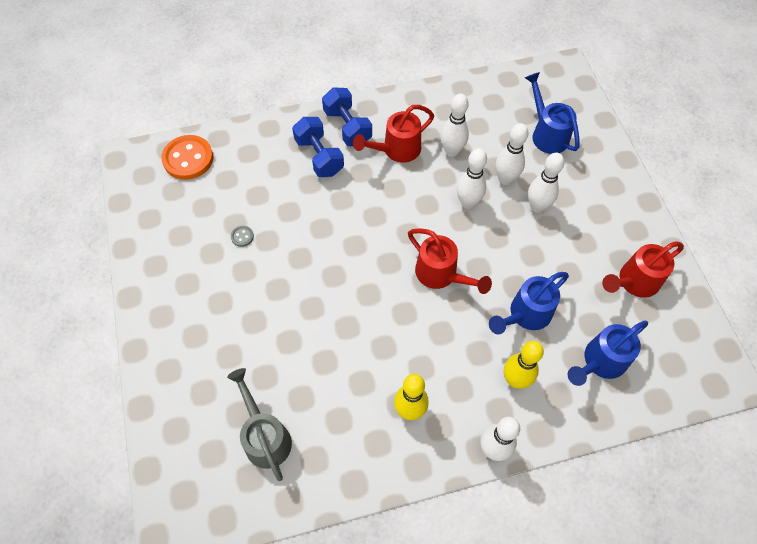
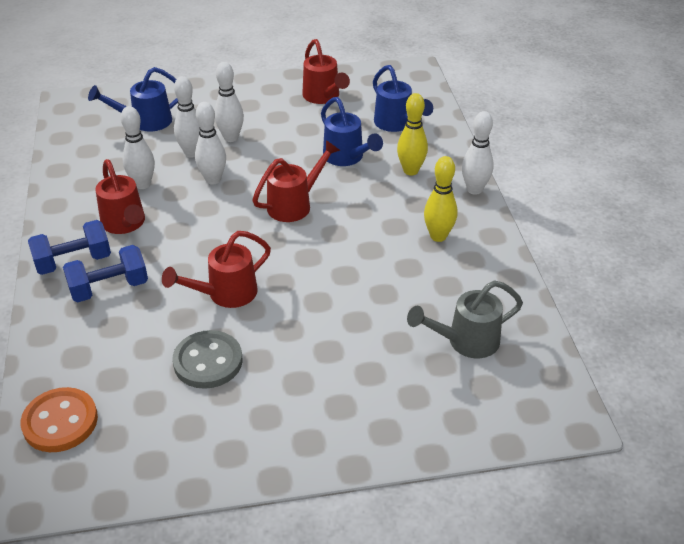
camera: 85 degrees left, 20 degrees down
(242, 236) = (208, 361): grey button -> grey button, size x2.35
(317, 237) = (226, 294): none -> red watering can

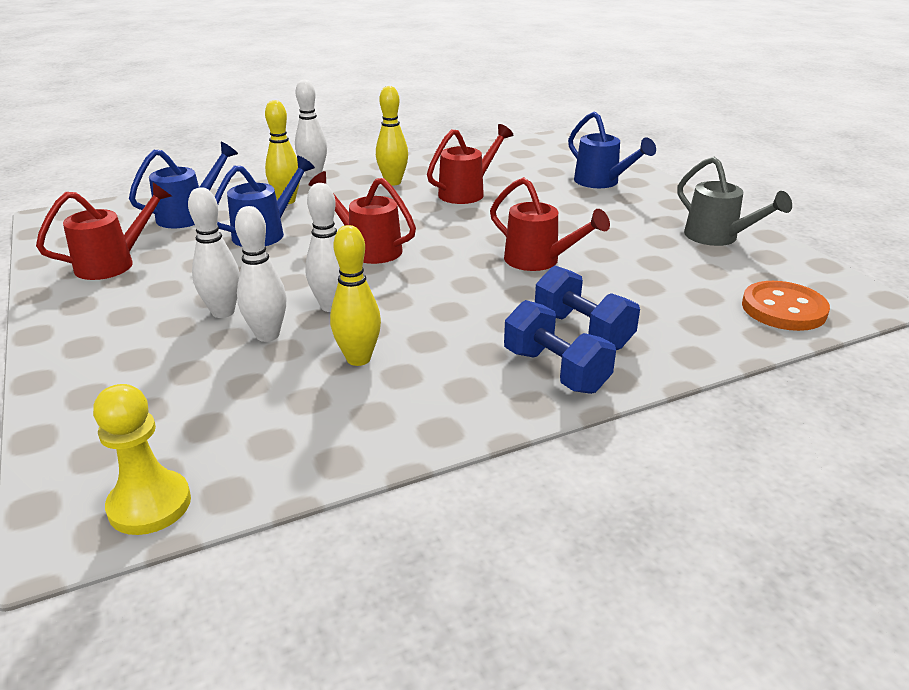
camera: 105 degrees left, 10 degrees down
(69, 118) = (149, 505): none -> yellow pawn
(125, 224) = (456, 351): red watering can -> red watering can (466, 192)
(143, 184) = (358, 359): white bowling pin -> yellow bowling pin
(146, 122) = (171, 401): blue watering can -> blue watering can (601, 182)
(208, 361) = (635, 253): grey button -> none
(466, 341) = (520, 165): grey watering can -> grey watering can (717, 237)

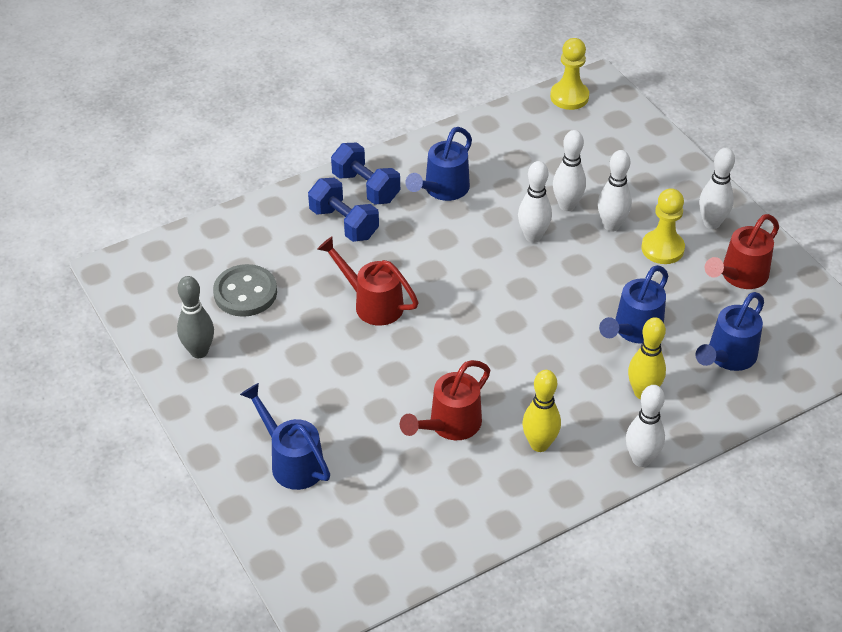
camera: 175 degrees right, 15 degrees up
(92, 308) = (711, 223): none -> white bowling pin
(178, 289) = (662, 248): none -> yellow pawn
(358, 359) = (496, 189): yellow bowling pin -> none
(368, 249) = (527, 312): red watering can -> none
(438, 362) = (443, 189): none -> blue watering can
(689, 275) = (245, 293): none -> grey button
(717, 237) = (199, 351): grey watering can -> grey bowling pin
(783, 309) = (186, 255): orange button -> none

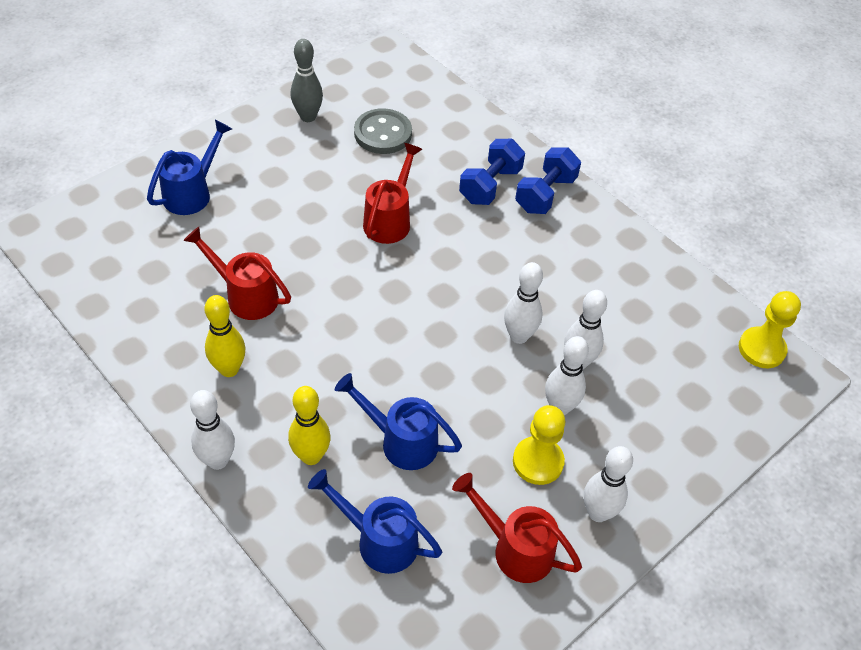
camera: 75 degrees right, 5 degrees up
(443, 189) = (564, 253): blue watering can -> none

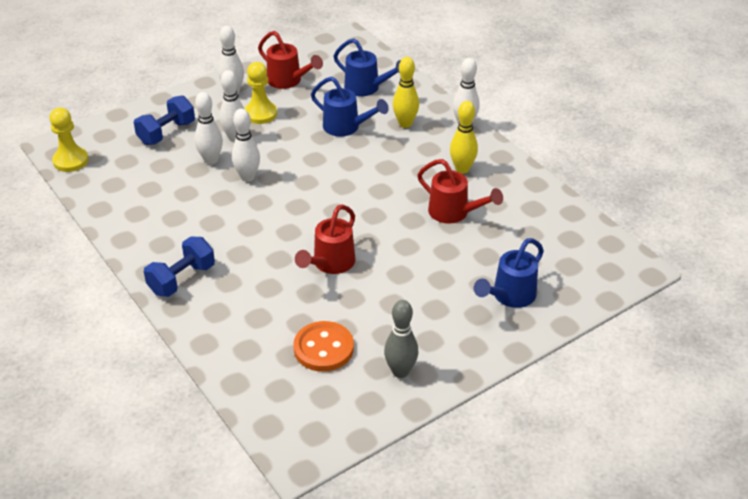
camera: 170 degrees left, 10 degrees down
(383, 133) = (323, 348): grey button -> orange button
(490, 185) = (230, 290): blue dumbbell -> blue dumbbell (166, 133)

